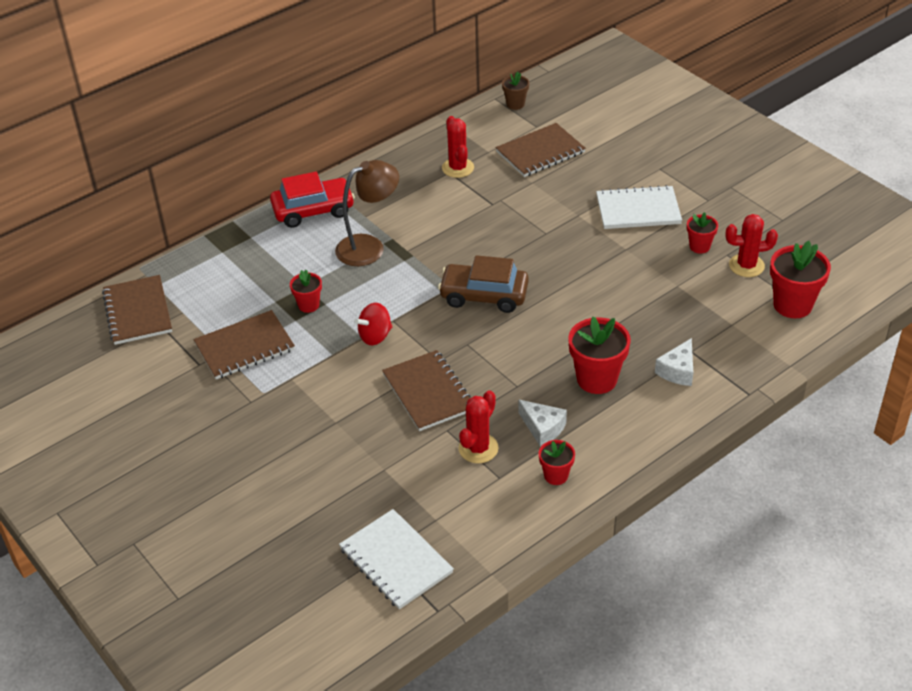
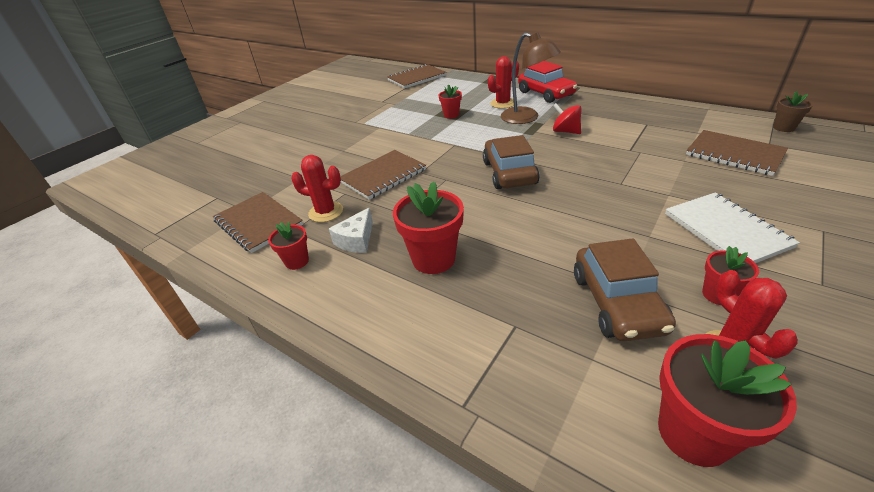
camera: 75 degrees right, 5 degrees down
(244, 347) = (402, 108): brown notebook -> brown notebook (258, 223)
(375, 336) = (434, 142): red spinning top -> red spinning top (565, 131)
(396, 561) = (209, 204): white notebook -> none
(458, 168) = (656, 125): red cactus -> red cactus (503, 103)
(678, 371) = (474, 320): white cheese -> none
(688, 294) = (617, 302): none -> brown car

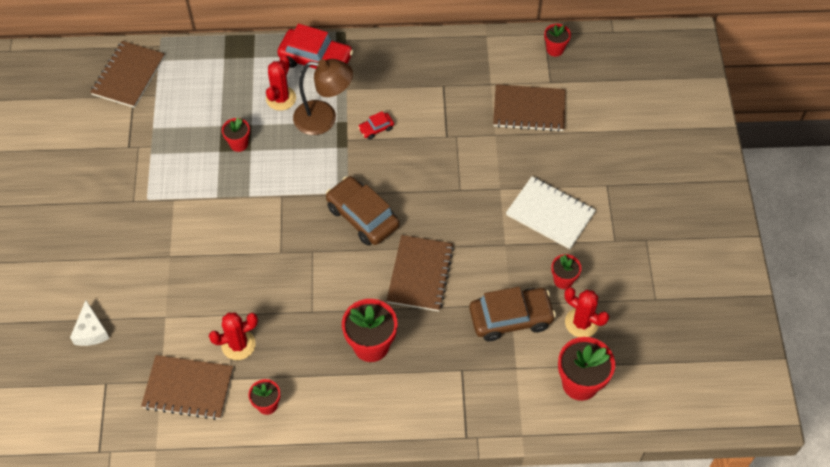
camera: 40 degrees left, 20 degrees up
(356, 240) = (295, 359): white cheese -> white cheese (91, 331)
(383, 176) = (249, 274): brown notebook -> brown notebook (420, 274)
(565, 131) = (376, 128): red spinning top -> red car
(617, 302) = (510, 318): brown car -> brown car turned 60 degrees counterclockwise
(783, 128) = (555, 49): brown flower pot -> red flower pot

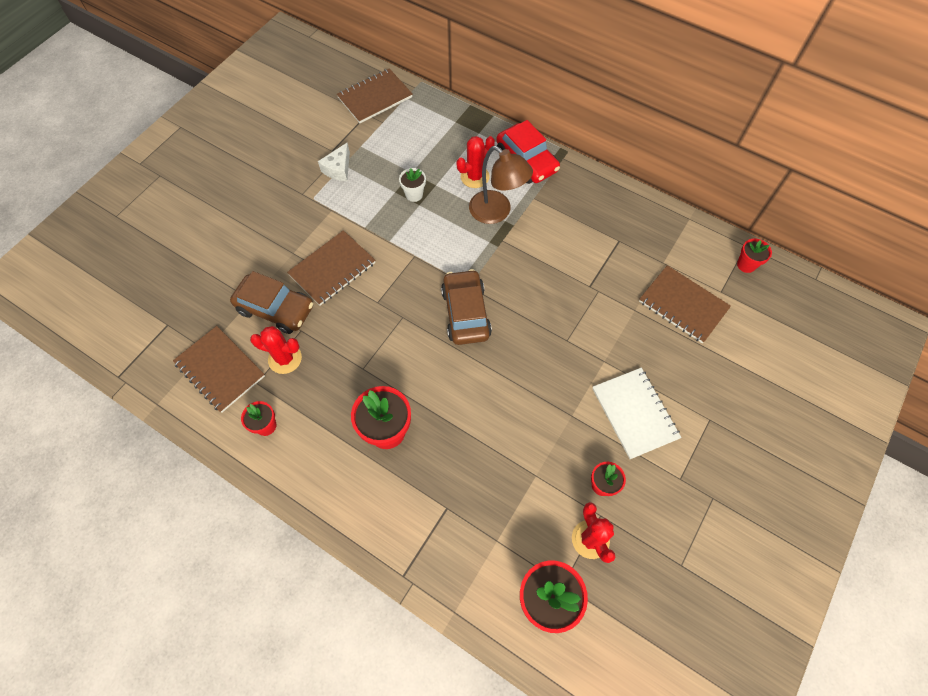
camera: 35 degrees right, 5 degrees up
(91, 331) = (191, 276): white cheese -> white cheese (338, 169)
(239, 144) = (414, 194): red flower pot -> white flower pot
(376, 128) = (533, 245): red car -> none
(420, 274) = (476, 394): brown notebook -> brown notebook (332, 269)
(510, 318) = (526, 489): brown car -> brown car (276, 309)

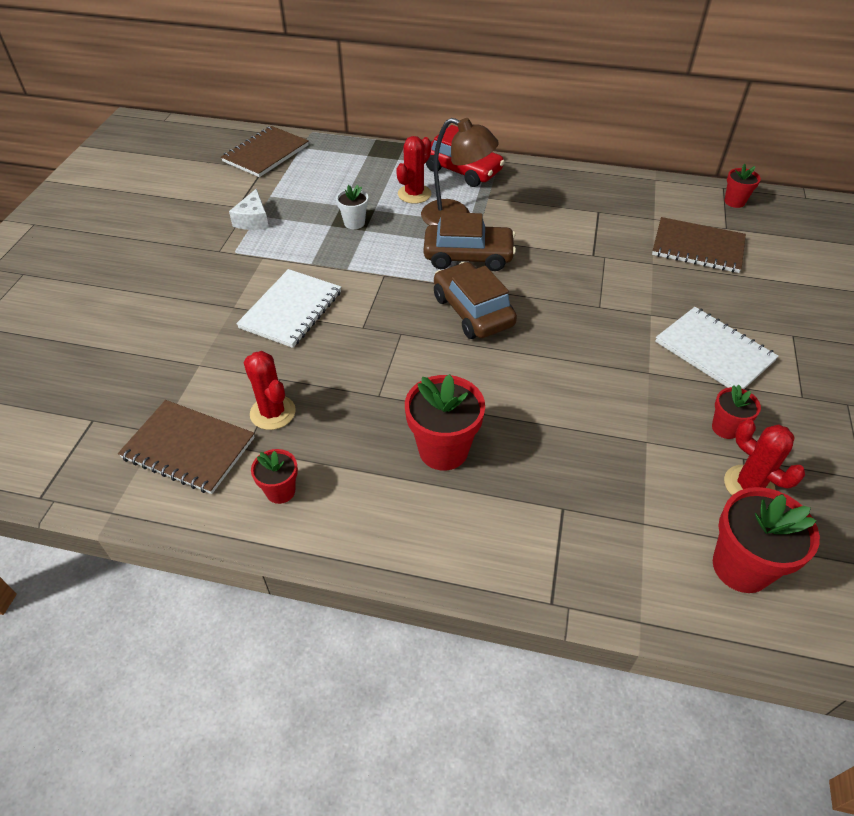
camera: 20 degrees left, 15 degrees down
(276, 309) = (236, 365): brown car -> brown car (468, 256)
(285, 359) = (273, 412): red cactus -> red cactus turned 60 degrees clockwise
(332, 269) = (291, 310): brown notebook -> white notebook

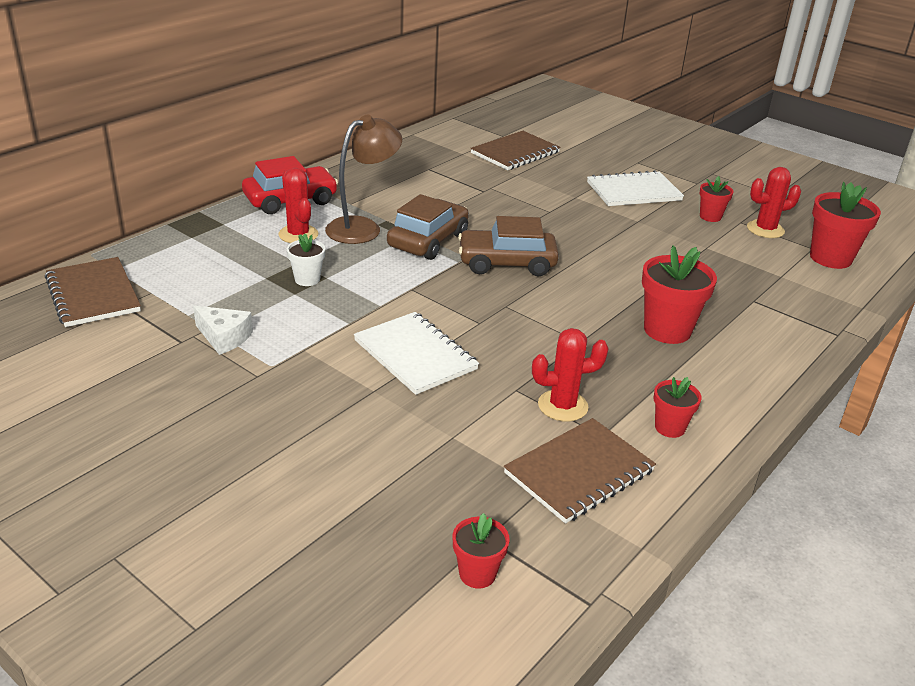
camera: 65 degrees left, 15 degrees down
(734, 202) = (475, 121): red flower pot -> red flower pot (477, 574)

